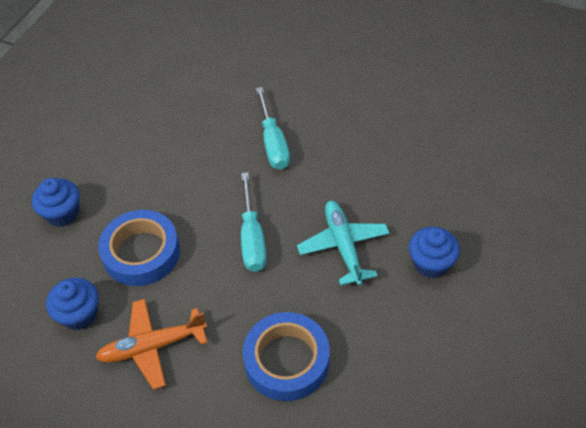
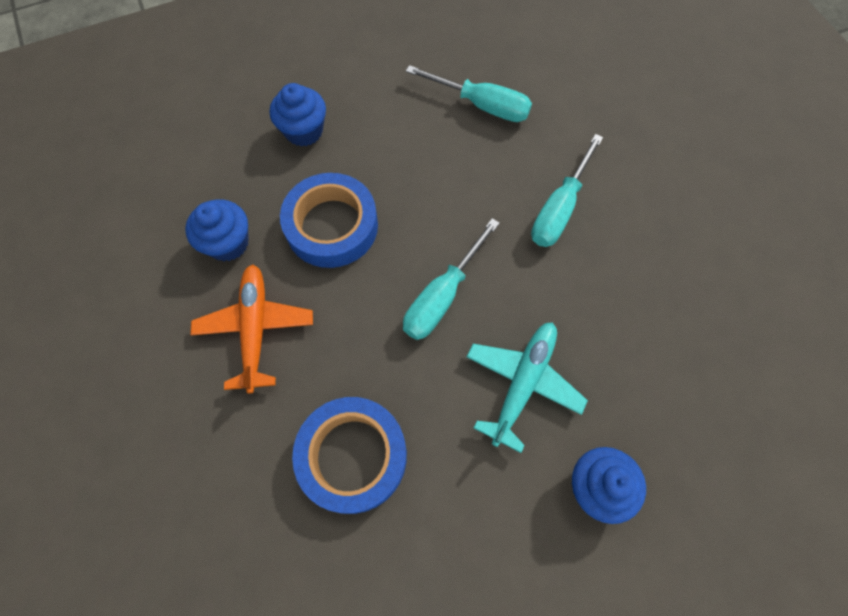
camera: 40 degrees right, 15 degrees up
(153, 346) = (255, 329): orange plane -> orange plane turned 60 degrees clockwise
(168, 119) = (481, 105): none -> turquoise screwdriver

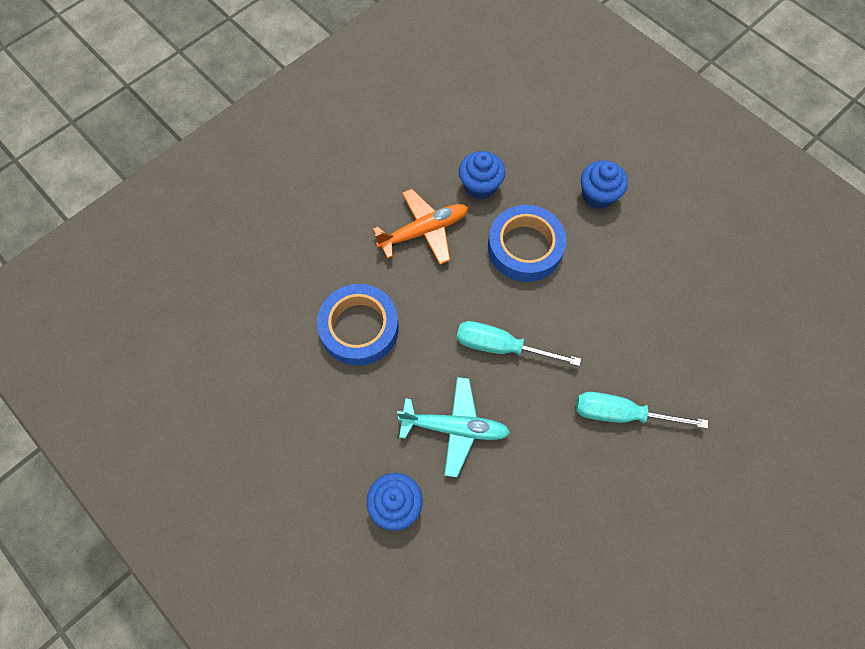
camera: 70 degrees right, 0 degrees up
(481, 105) = (694, 319): turquoise screwdriver -> none

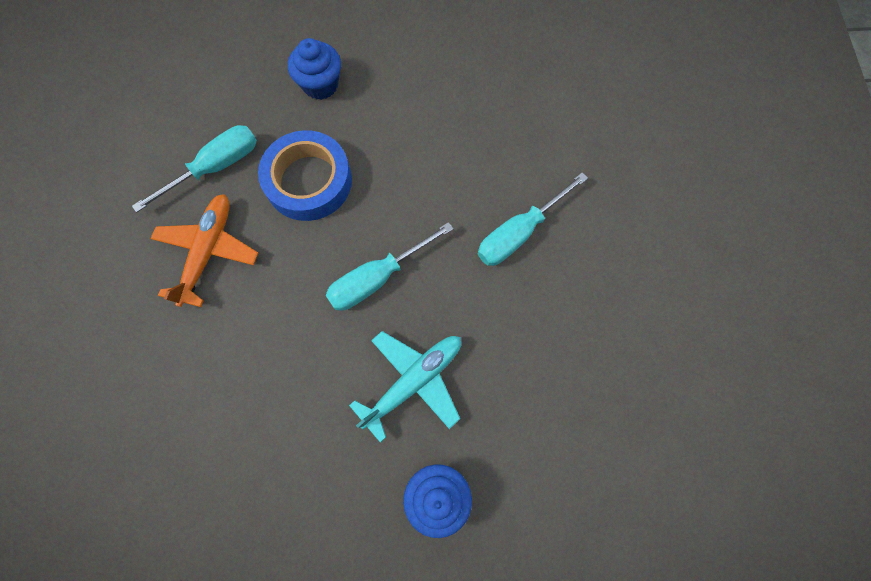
camera: 50 degrees left, 5 degrees up
(359, 328) = (243, 390): blue tape -> none
(480, 186) = (215, 167): blue cupcake -> turquoise screwdriver

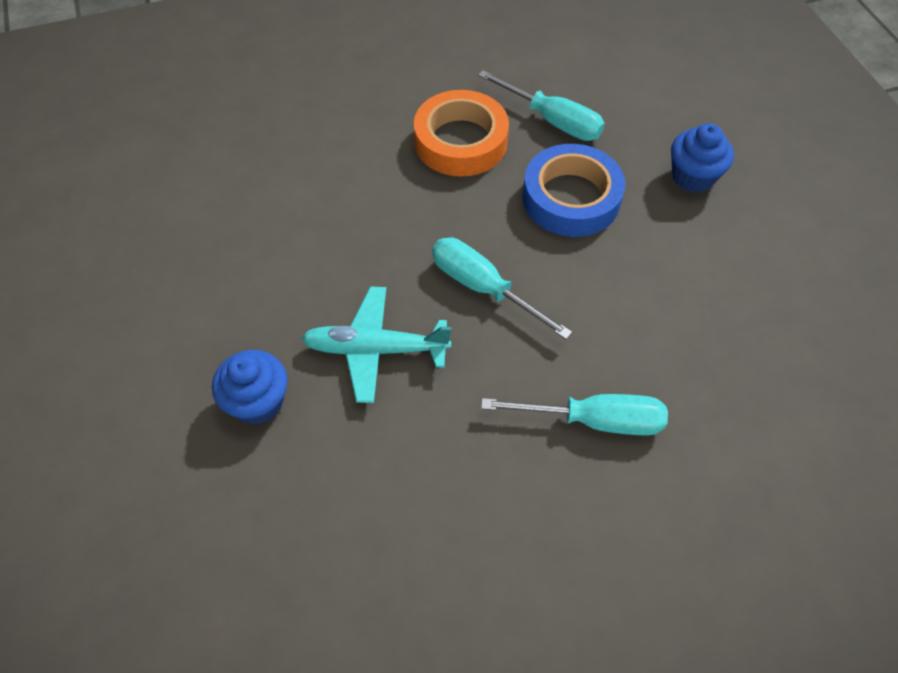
camera: 75 degrees right, 15 degrees down
(208, 252) = (460, 141): orange plane -> orange tape
(413, 382) = (376, 349): turquoise plane -> turquoise plane turned 150 degrees clockwise
(519, 233) = (594, 420): turquoise screwdriver -> turquoise screwdriver turned 150 degrees clockwise

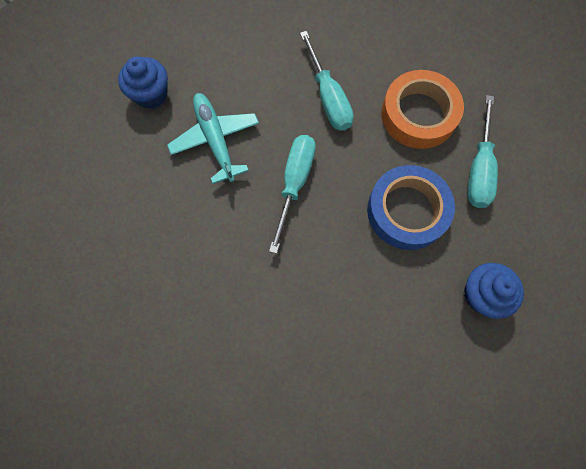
camera: 65 degrees right, 15 degrees up
(594, 420) = (221, 295): turquoise screwdriver -> turquoise screwdriver (328, 97)

